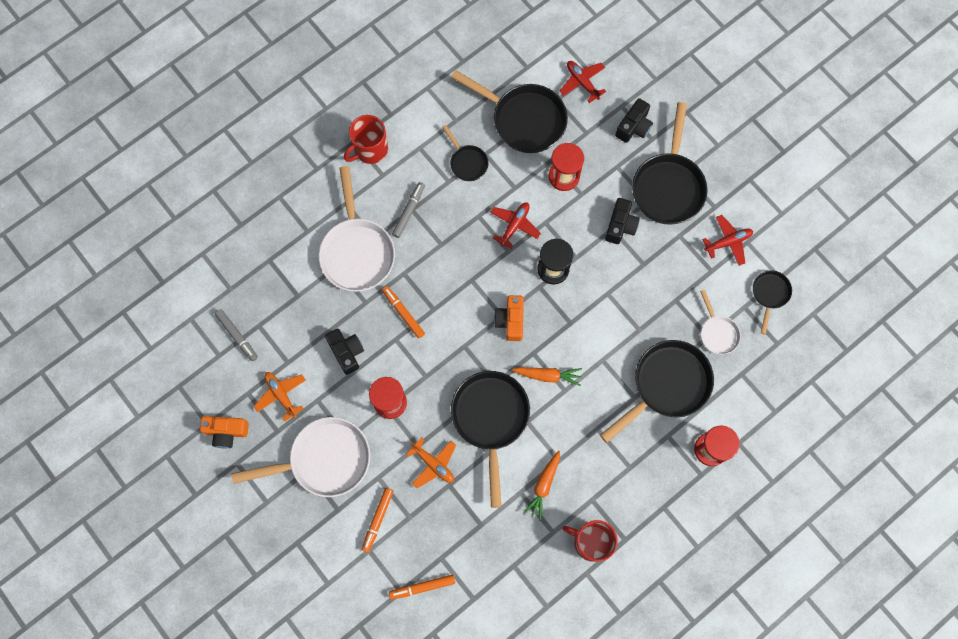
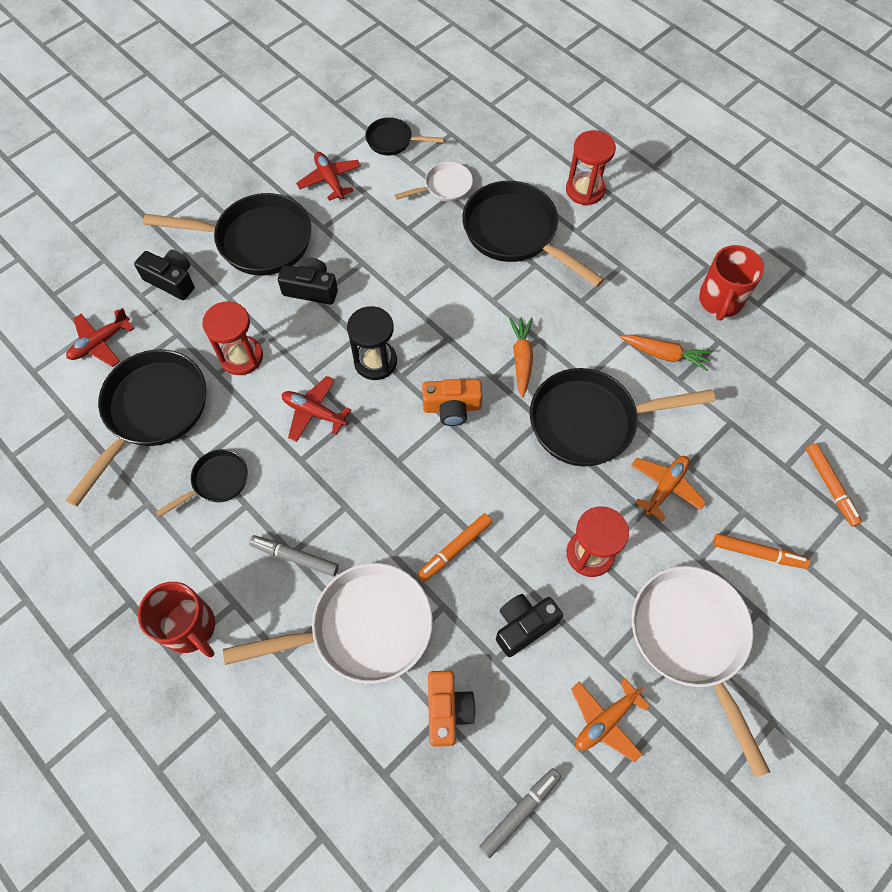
camera: 95 degrees left, 10 degrees down
(226, 432) = (680, 806): orange camera -> orange camera (447, 710)

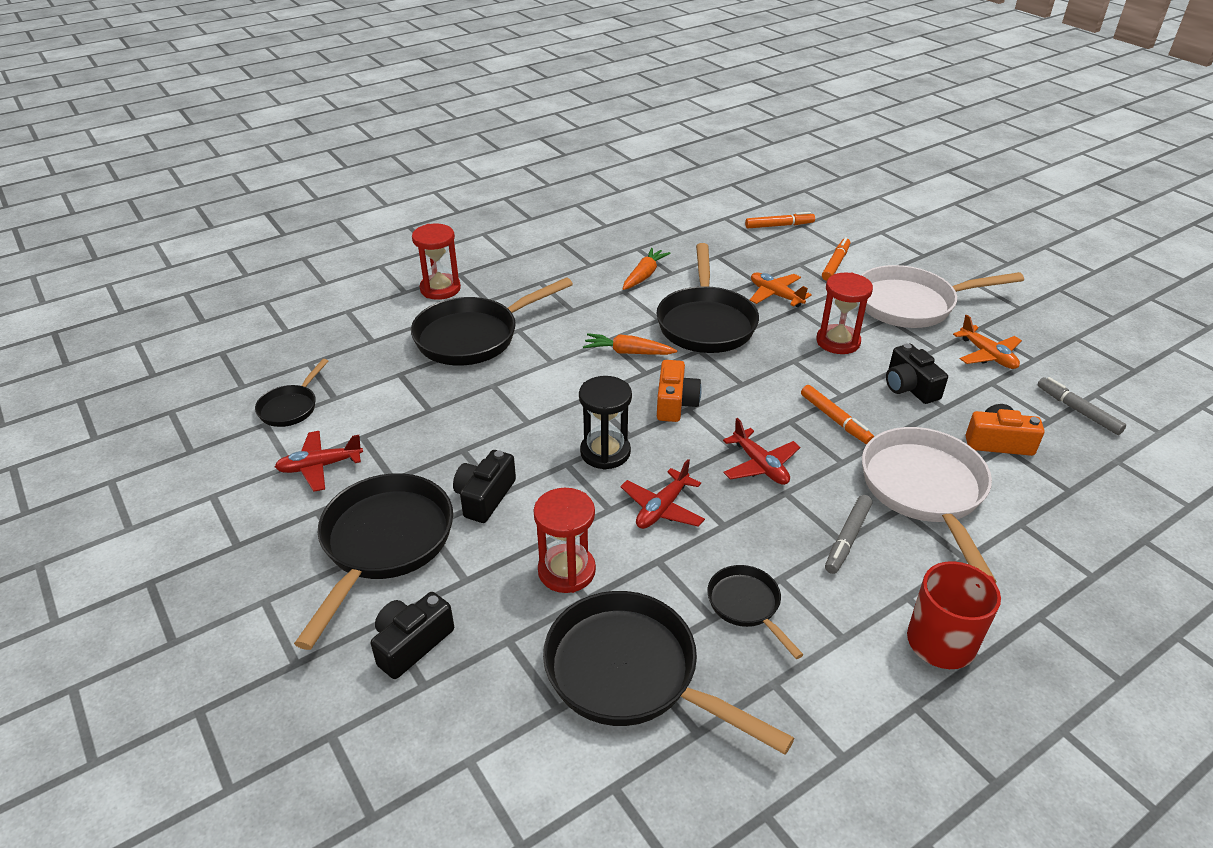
camera: 80 degrees left, 25 degrees down
(100, 343) = (494, 741): red plane -> red plane (760, 465)
(444, 187) = (385, 376): white pan -> none
(720, 300) = (597, 241): red mug -> none

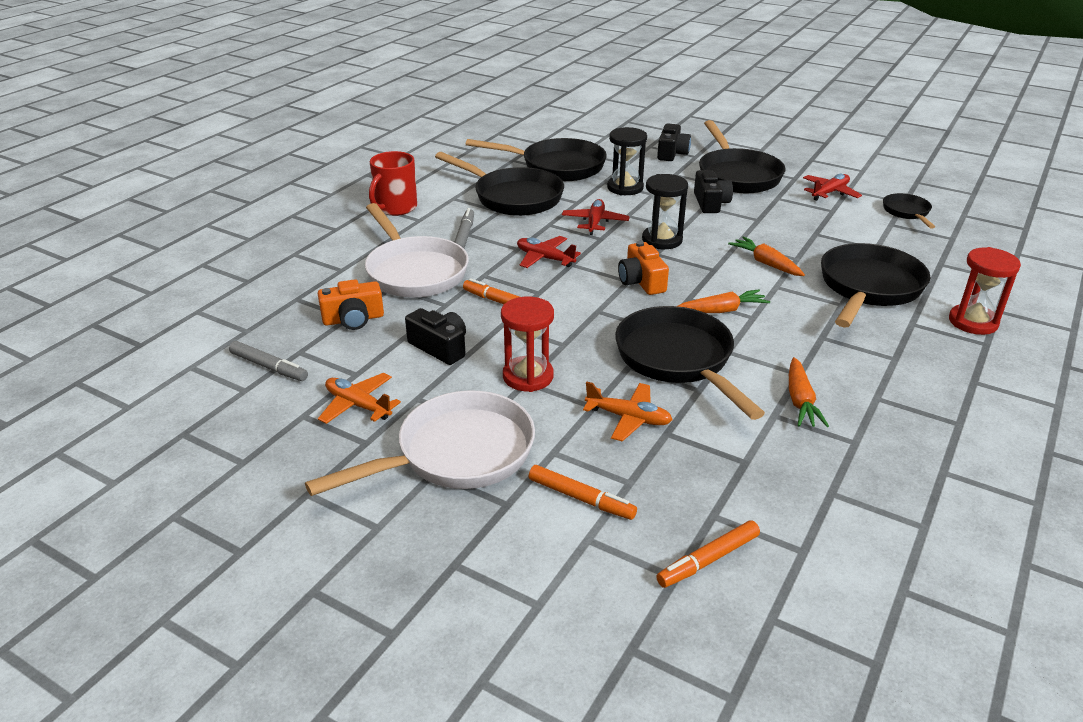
camera: 155 degrees right, 5 degrees down
(530, 388) = (766, 263): none -> orange carrot
(566, 571) = (625, 188): red hourglass -> black hourglass
(747, 606) = (513, 197): black pan -> black pan, size x1.94
(835, 264) = (581, 498): orange marker -> orange marker turned 60 degrees counterclockwise

